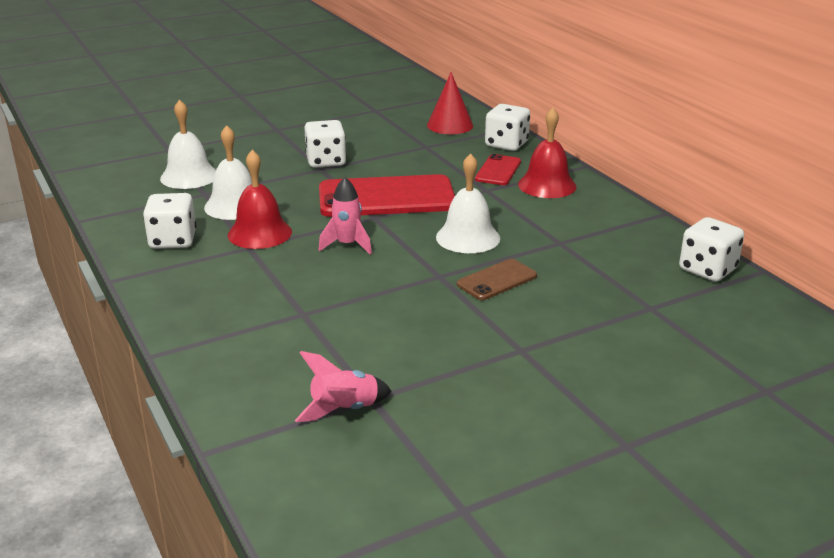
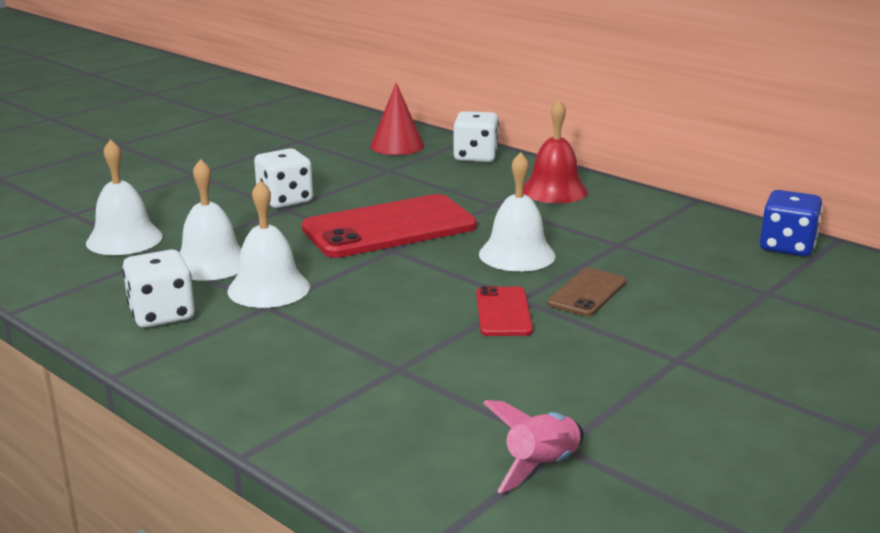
camera: 20 degrees left, 5 degrees down
(259, 233) = (268, 288): red bell -> white bell
(347, 245) = (387, 284): pink rocket -> none
(498, 170) = (489, 183): red phone -> red phone (503, 312)
(707, 270) = (787, 246): white dice -> blue dice

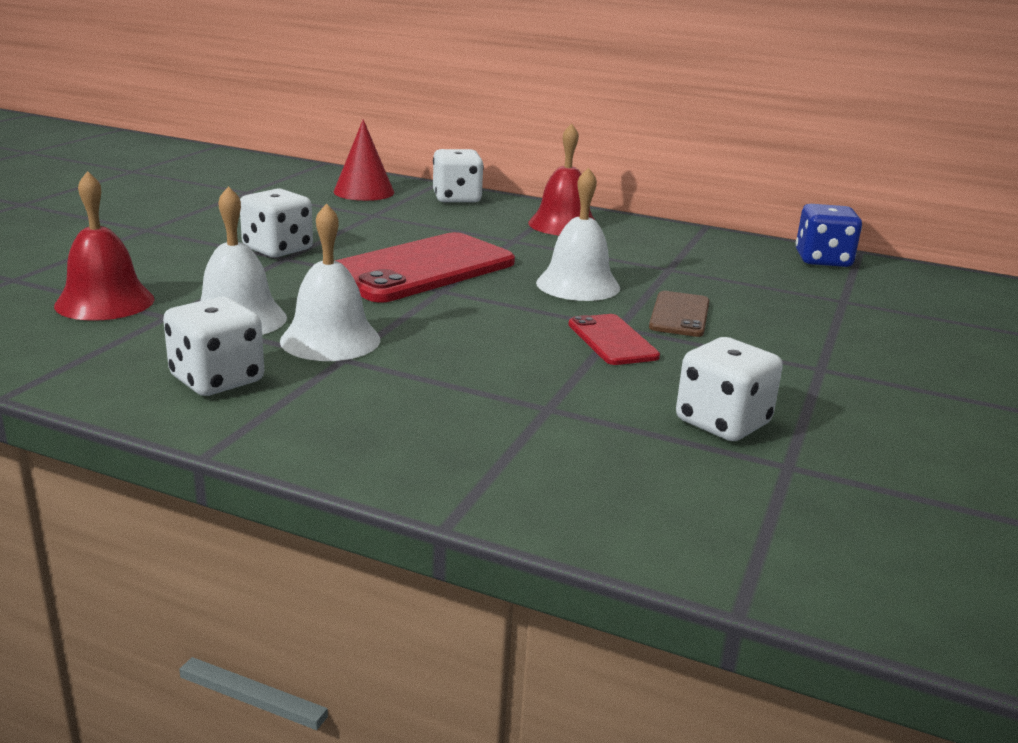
camera: 20 degrees left, 0 degrees up
(124, 239) = (105, 302): white bell -> red bell
(537, 400) = (722, 422): none -> white dice
(541, 466) = (786, 489): pink rocket -> none

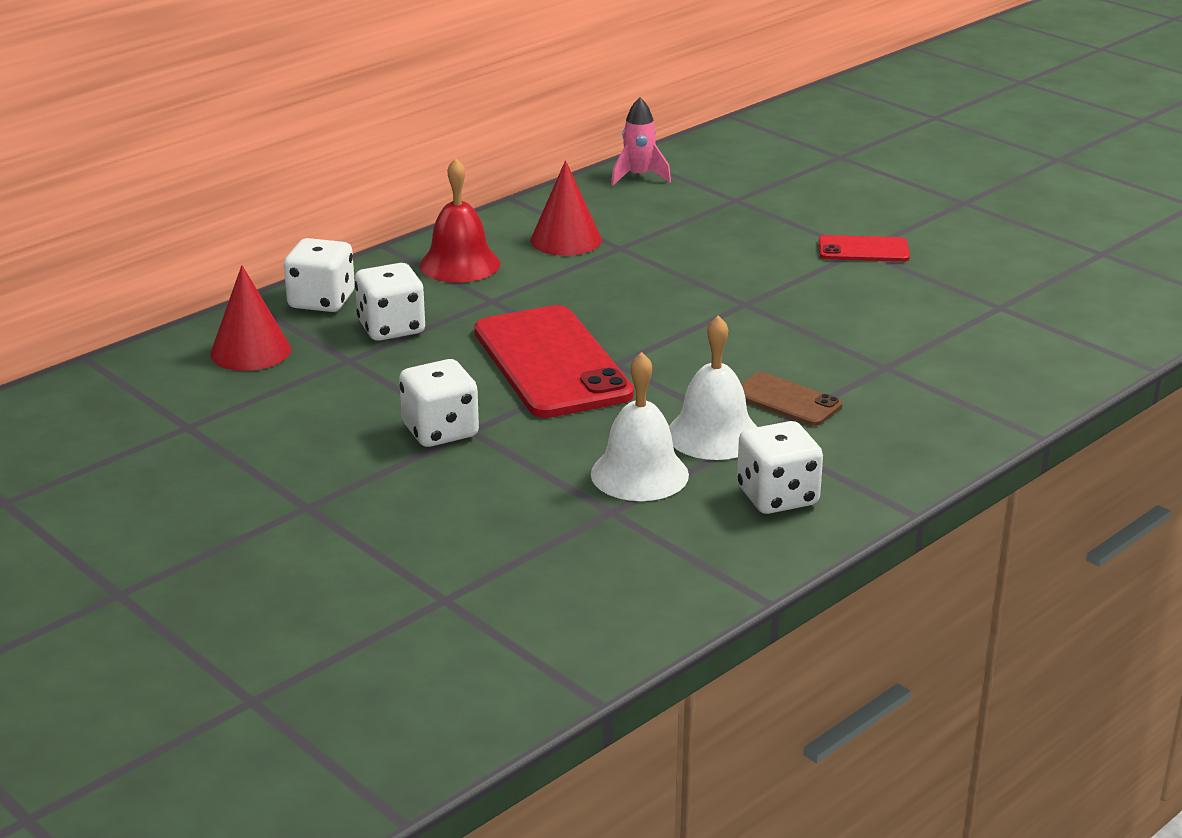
camera: 65 degrees left, 5 degrees up
(105, 302) = (553, 543): red bell -> none
(578, 285) = (639, 297): white bell -> none
(612, 340) = (773, 313): red phone -> red phone (863, 250)
(655, 250) = (566, 240): none -> red cone
(680, 315) = (733, 272): brown phone -> brown phone (787, 400)
(722, 422) = (933, 310): white dice -> white dice (391, 328)
(822, 260) = (638, 177): blue dice -> pink rocket

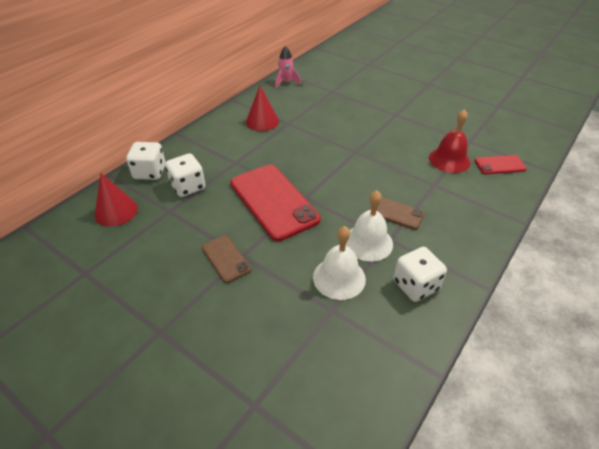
camera: 10 degrees left, 15 degrees up
(440, 431) = (226, 258): white dice -> brown phone
(459, 264) = (215, 141): red bell -> red bell (449, 160)
(863, 250) = (397, 114): red phone -> red phone (499, 165)

